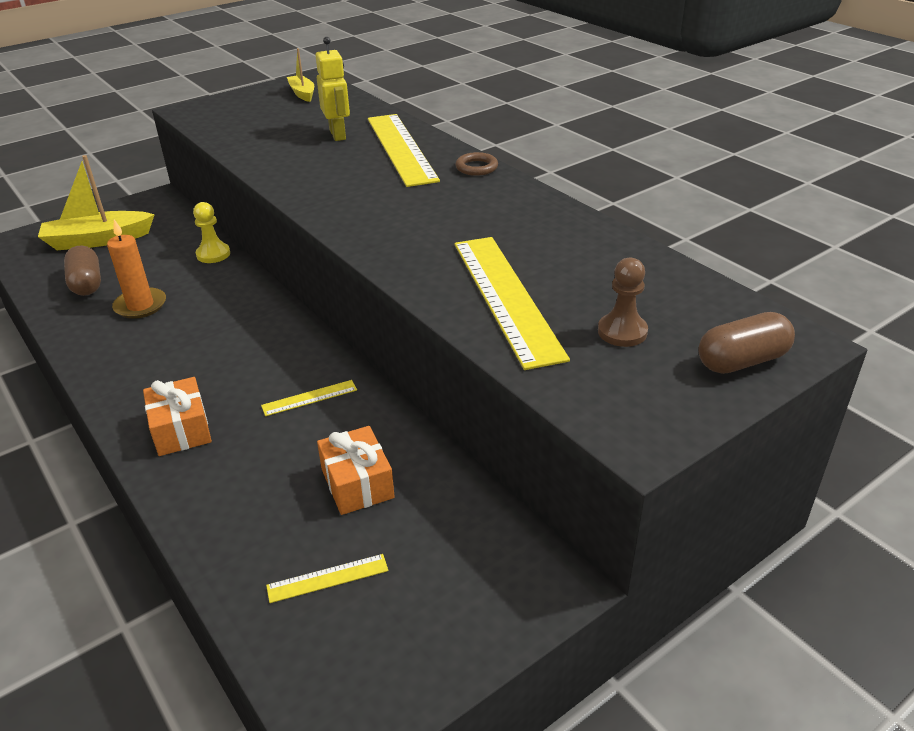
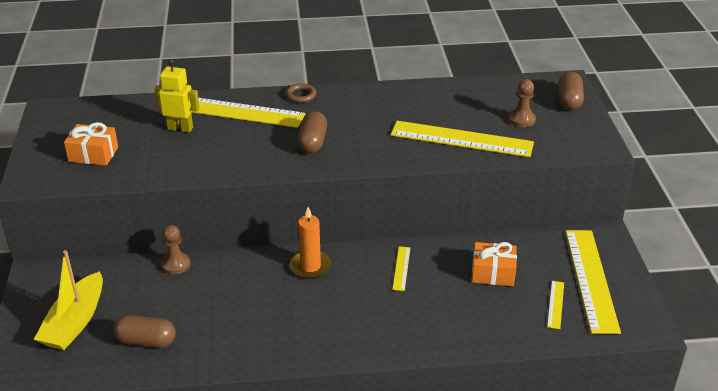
camera: 60 degrees left, 0 degrees up
(140, 305) = (214, 318): orange candle -> orange candle (310, 266)
(181, 429) = (388, 329): orange gift -> orange gift (93, 154)
(213, 254) = (176, 264): yellow pawn -> brown pawn
(302, 93) = (75, 121): yellow boat -> none
(385, 204) = (313, 142): none -> brown capsule
(420, 603) = (591, 279): none -> yellow ruler

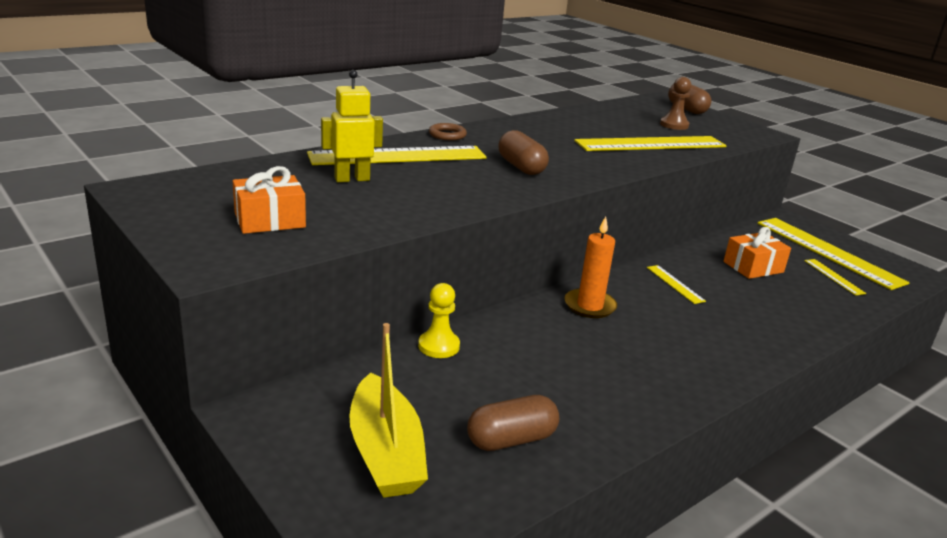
camera: 35 degrees left, 10 degrees down
(176, 264) = (438, 346): brown pawn -> yellow pawn

